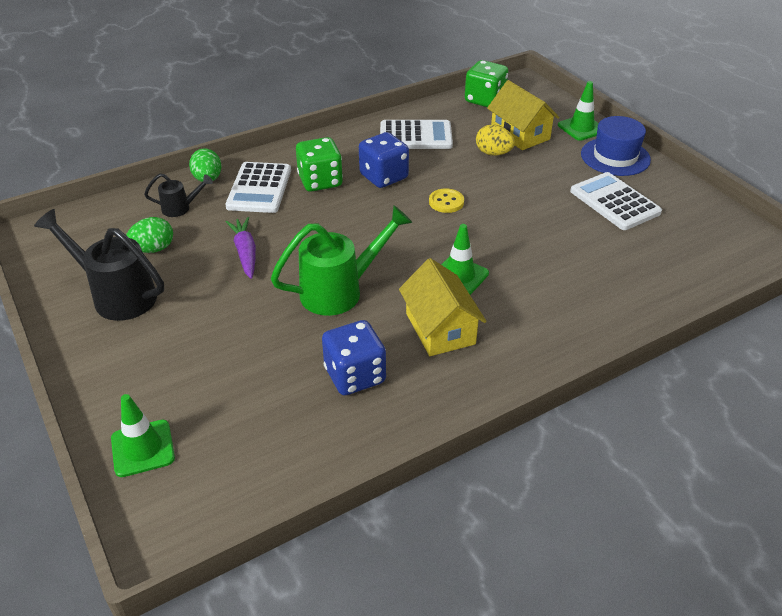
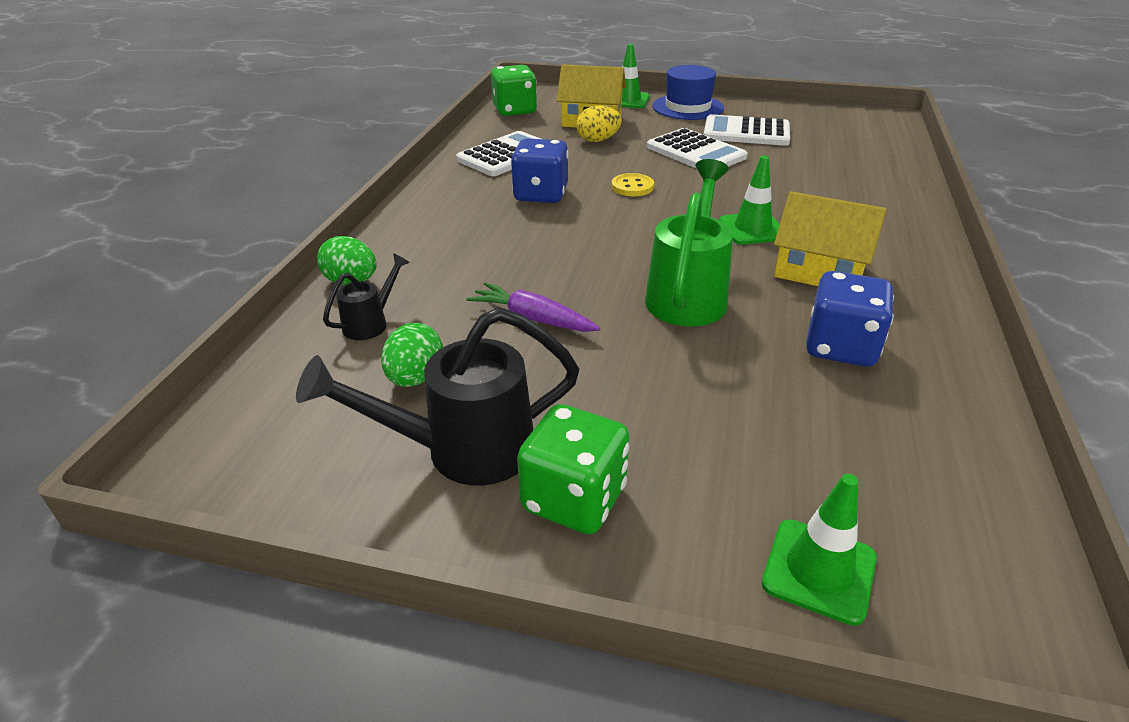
camera: 45 degrees left, 5 degrees down
(259, 188) = (432, 260): white calculator -> white calculator (695, 152)
(320, 181) = (486, 225): green dice -> green dice (574, 499)

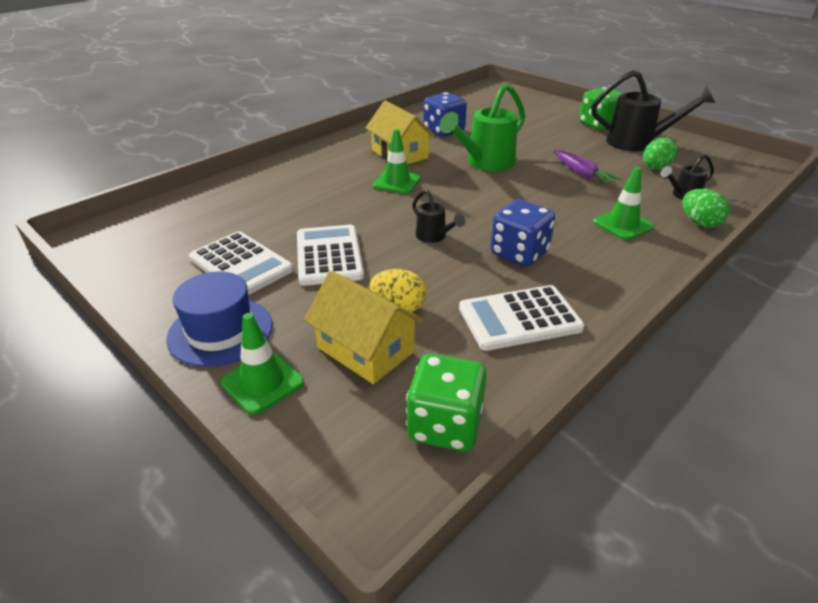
camera: 150 degrees left, 0 degrees up
(632, 187) = (434, 237): yellow button -> black watering can
(819, 570) = (532, 101): green traffic cone -> green traffic cone (623, 224)

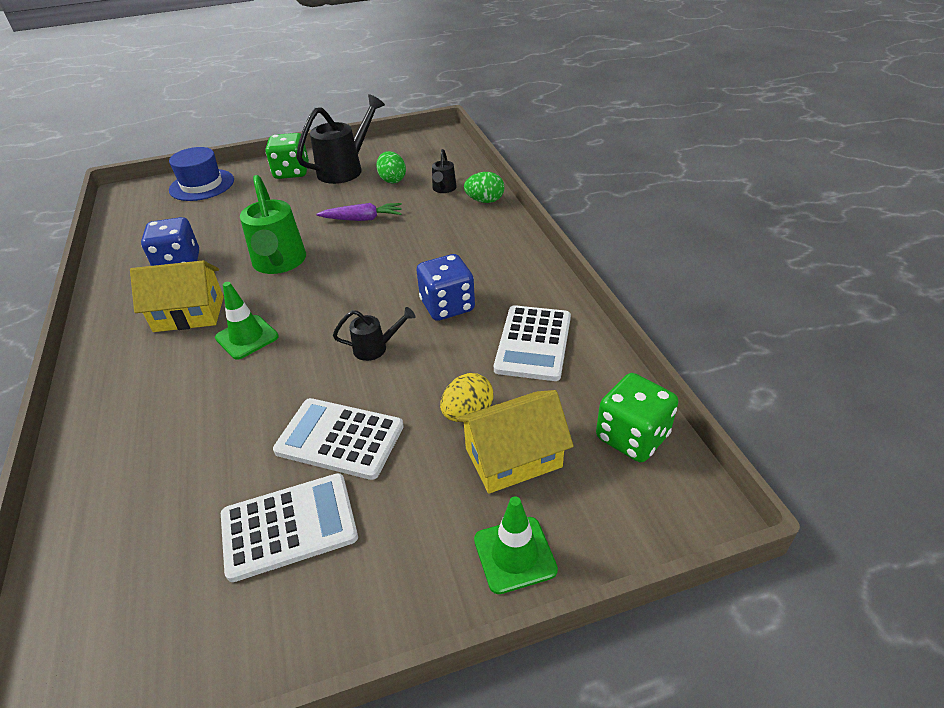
camera: 60 degrees left, 5 degrees up
(220, 331) = (407, 576): blue hat -> blue hat (202, 185)
(623, 224) = (455, 235): green traffic cone -> none

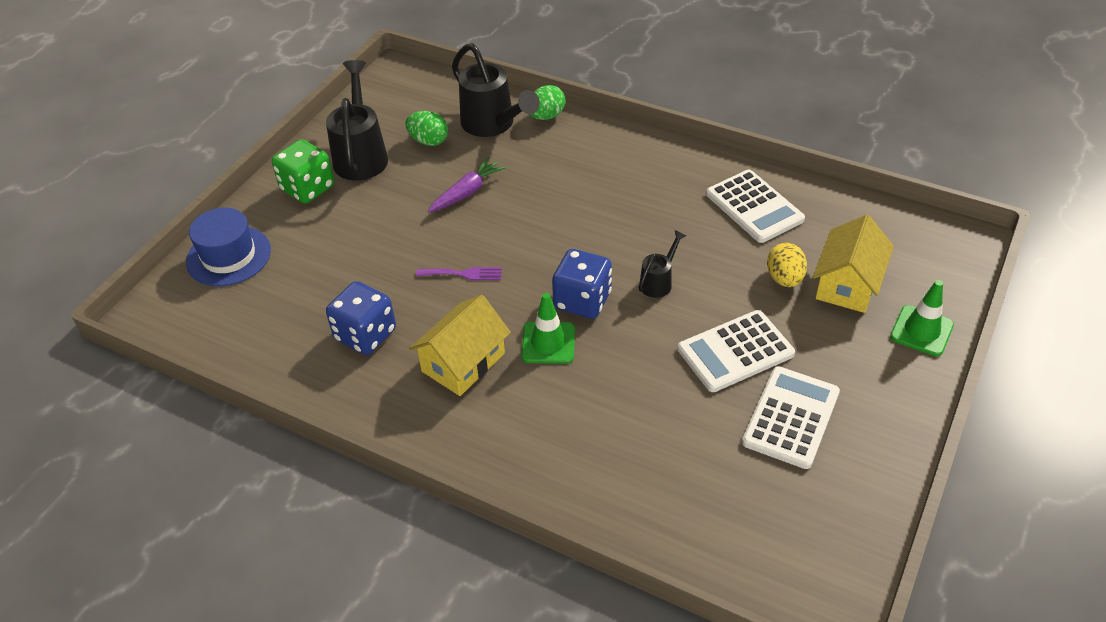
camera: 45 degrees left, 5 degrees up
(279, 263) = (463, 274): green watering can -> purple fork
(443, 189) = (493, 124): black watering can -> black watering can, size x1.95
(447, 306) = (658, 219): blue dice -> blue dice (582, 301)
(632, 437) = (888, 225): green dice -> none

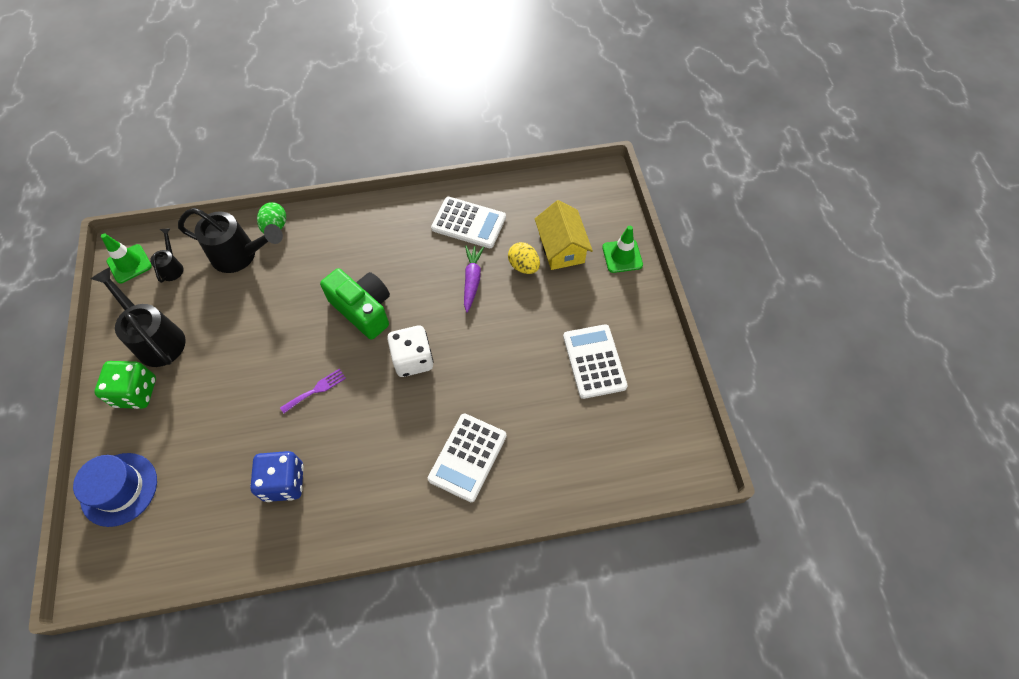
camera: 40 degrees left, 15 degrees up
(429, 141) = (201, 296): green egg -> none
(463, 362) = (370, 457): yellow house -> none
(467, 192) = (266, 323): purple carrot -> purple carrot (472, 280)
(548, 343) = (415, 405): green traffic cone -> green traffic cone (129, 264)
(570, 229) = (363, 309): none -> green camera
(582, 301) = (413, 359): blue dice -> white dice
(658, 282) = (450, 315): black watering can -> black watering can (172, 267)
(735, 351) = (532, 336): white calculator -> white calculator (467, 457)

